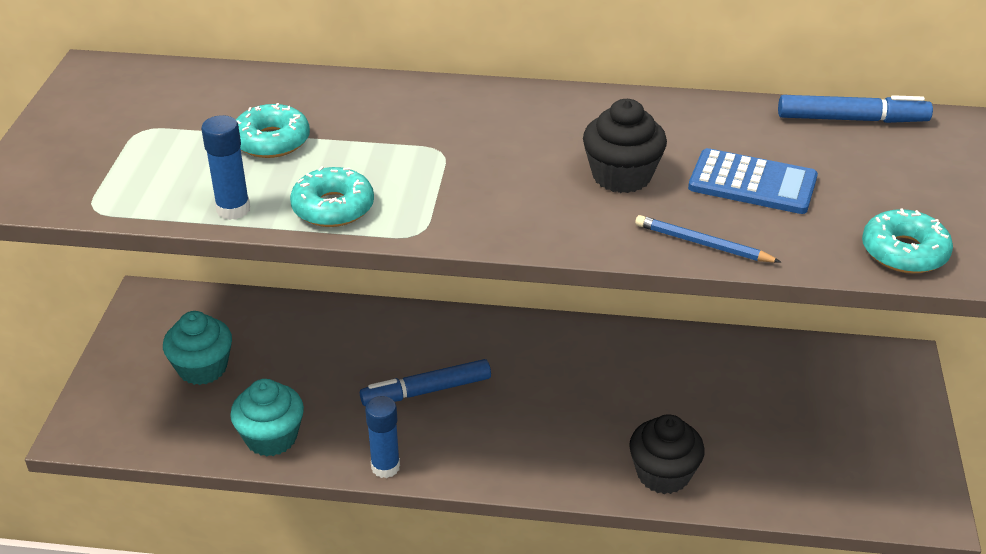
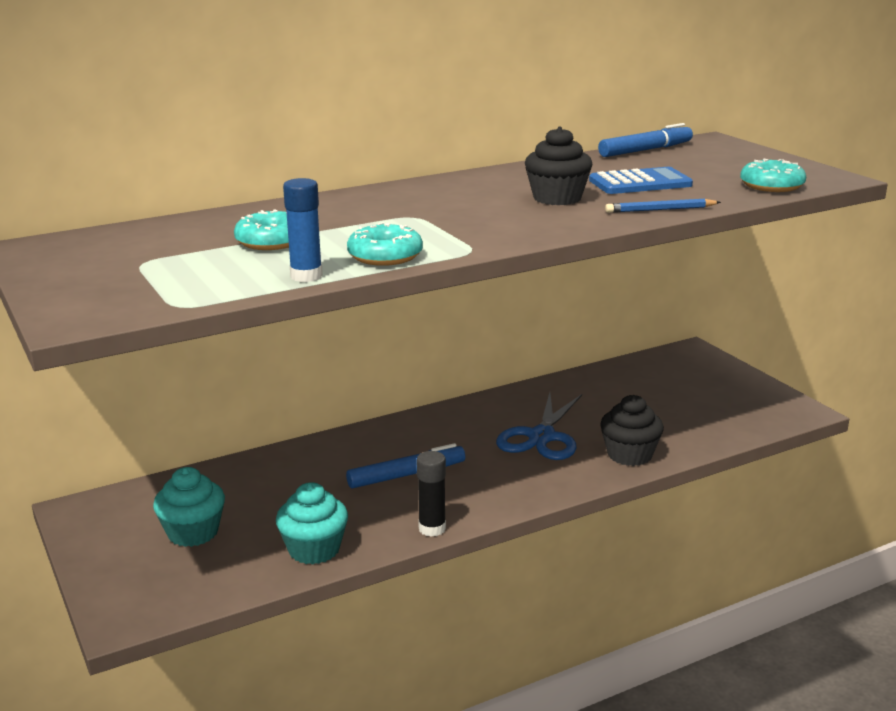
camera: 35 degrees left, 15 degrees down
(385, 467) = (432, 528): blue glue stick -> black glue stick
(427, 391) = (406, 475): blue marker -> blue marker turned 150 degrees counterclockwise
(600, 405) = (541, 437): none -> blue scissors

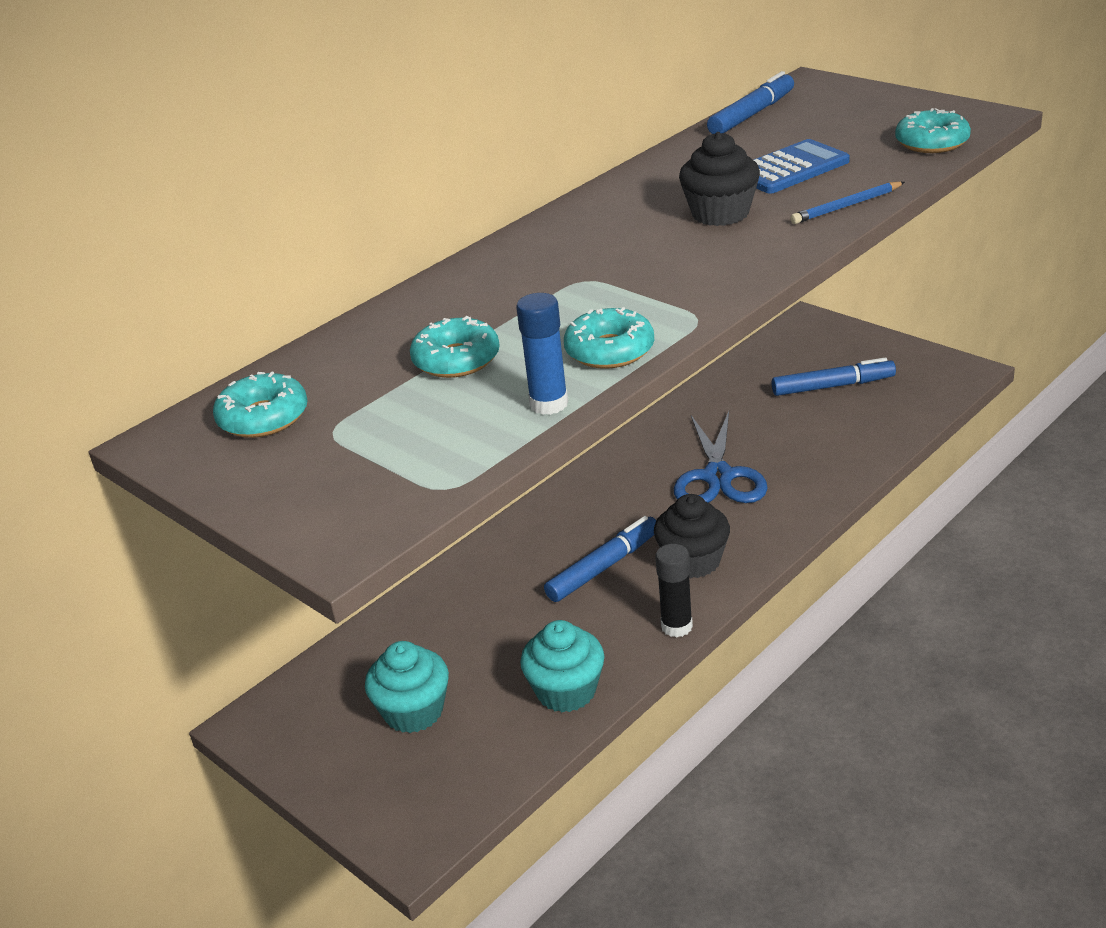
camera: 15 degrees left, 10 degrees up
(107, 247) = (263, 417): none -> turquoise donut
(629, 455) = (824, 474): black cupcake -> black cupcake (693, 561)
(680, 397) = (832, 386): none -> blue marker

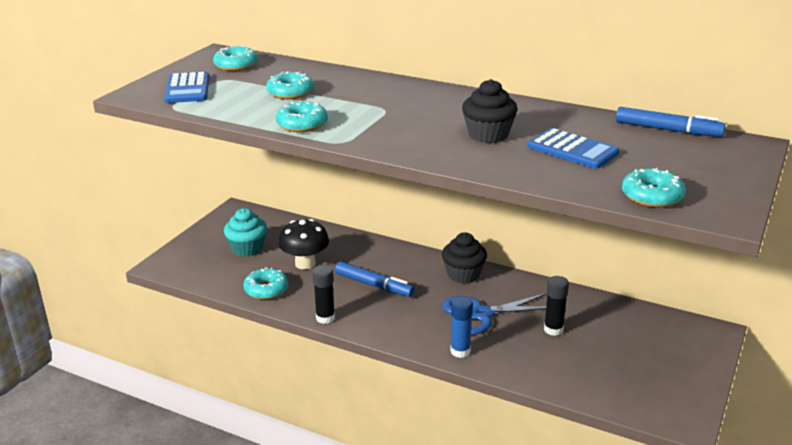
camera: 70 degrees right, 5 degrees down
(355, 473) = (187, 89): none -> blue calculator
(503, 639) = (305, 264): none -> black mushroom
(549, 404) = (246, 117): blue glue stick -> blue glue stick (460, 351)
(566, 691) = (266, 290): turquoise cupcake -> turquoise donut
(693, 561) = (388, 316): black cupcake -> black cupcake (463, 274)
(771, 425) = (553, 329): none -> black glue stick
(832, 386) = (621, 353): blue marker -> none
(846, 206) = (515, 172): blue pencil -> none

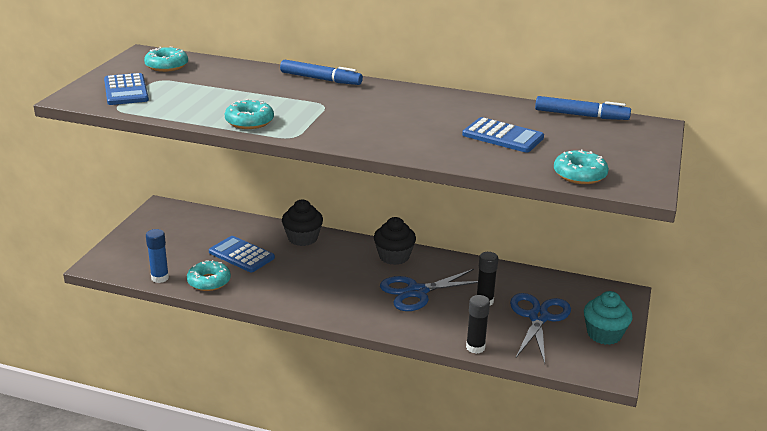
camera: 10 degrees left, 0 degrees up
(247, 248) = (181, 244): turquoise cupcake -> turquoise cupcake (604, 334)
(290, 93) = (229, 91): turquoise donut -> none
(305, 264) = (241, 255): black mushroom -> blue calculator
(325, 318) = (272, 304): black glue stick -> black glue stick (475, 347)
(373, 285) = (311, 271): blue marker -> blue marker (320, 79)
(460, 351) = (404, 326): blue glue stick -> blue glue stick (160, 278)
(488, 135) = (425, 125): black cupcake -> black cupcake (302, 238)
(611, 352) = (538, 317): none -> blue scissors

